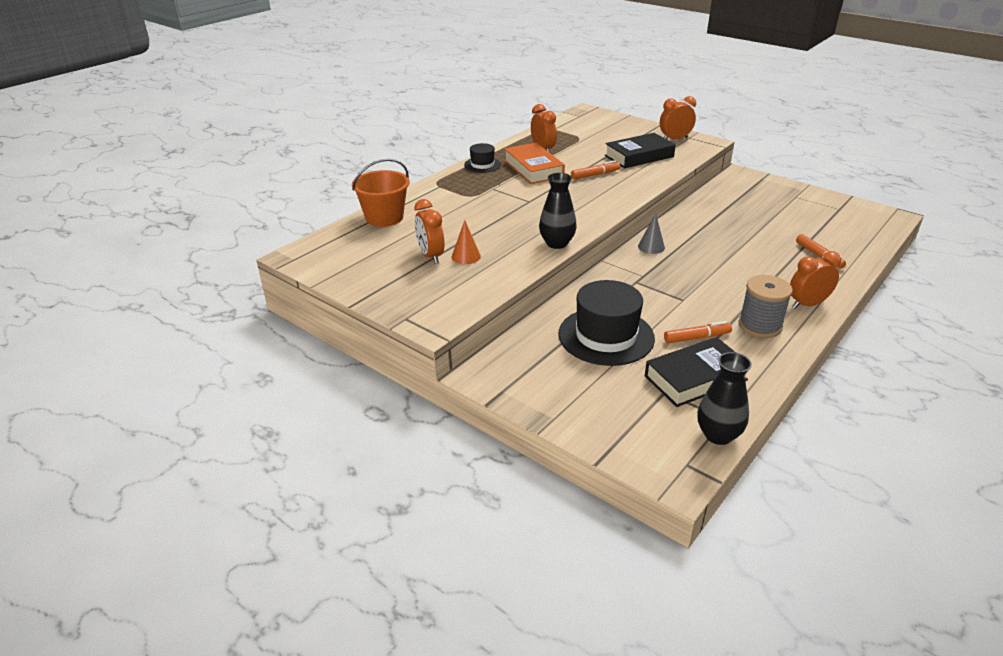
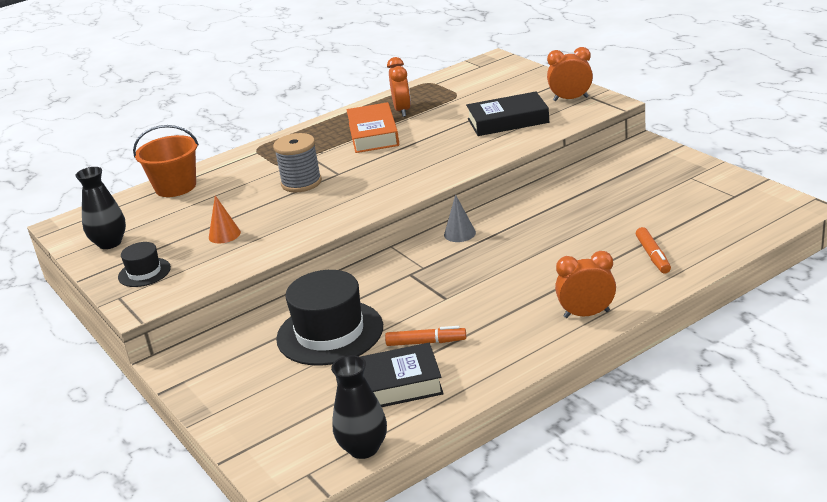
camera: 20 degrees right, 5 degrees down
(430, 256) = (190, 232): orange clock -> none
(482, 165) = (321, 128): black hat -> black hat (144, 272)
(557, 243) = (329, 225): black vase -> black vase (110, 243)
(595, 175) = (437, 143): orange marker -> none
(760, 326) = (508, 335): grey spool -> grey spool (301, 183)

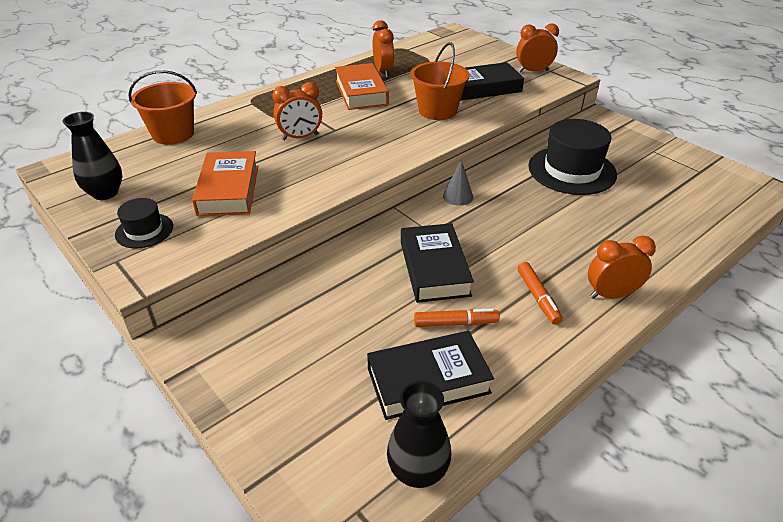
camera: 10 degrees left, 10 degrees up
(224, 235) = (228, 190): orange cone -> orange book
(301, 183) = (300, 137): grey spool -> orange clock
(330, 333) = (350, 306): black hat -> black hat (572, 170)
(418, 299) = (434, 268): none -> black book
(450, 148) = (437, 111): none -> orange bucket
(653, 256) = (651, 230): orange marker -> orange marker (538, 297)

